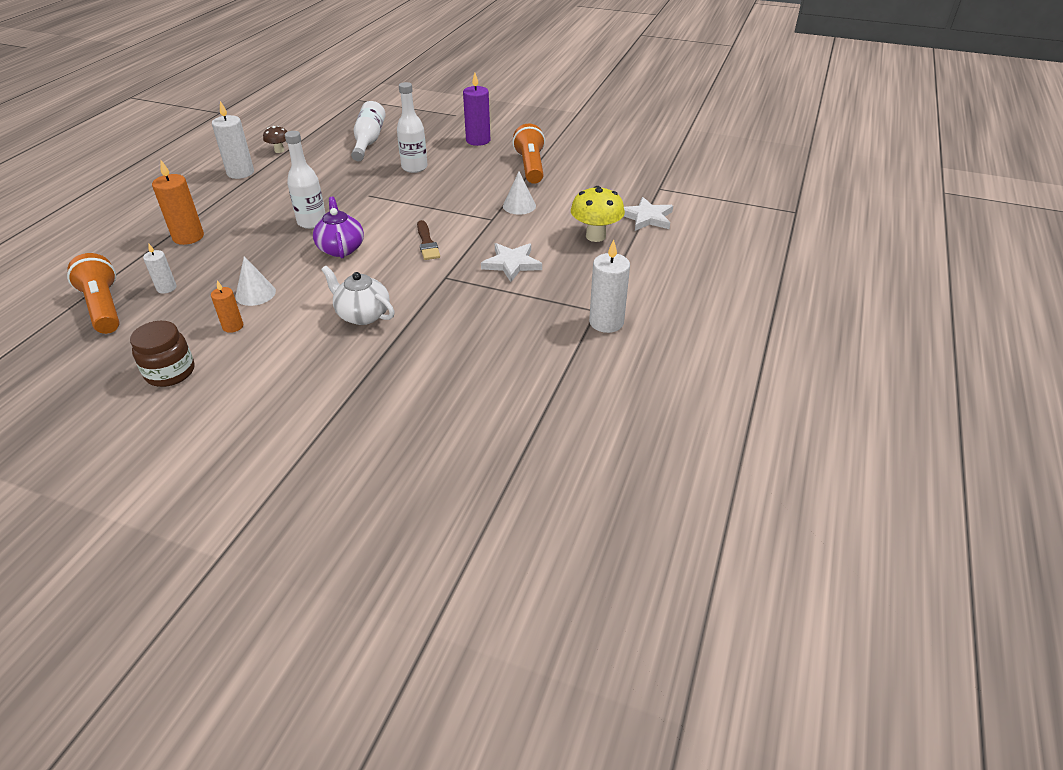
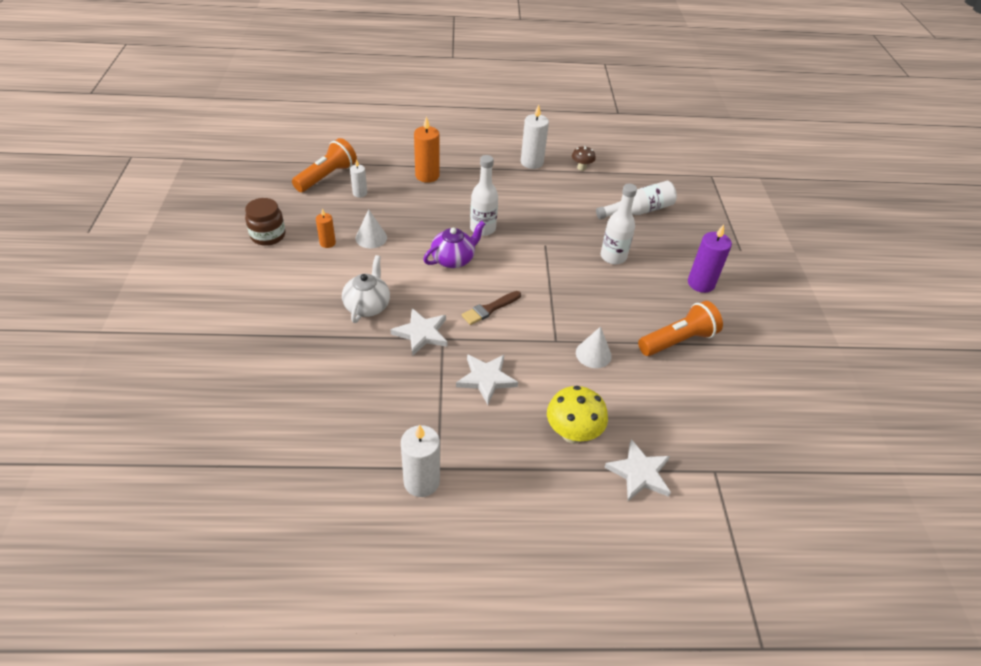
camera: 65 degrees right, 5 degrees up
(429, 288) = (421, 333): none -> white star

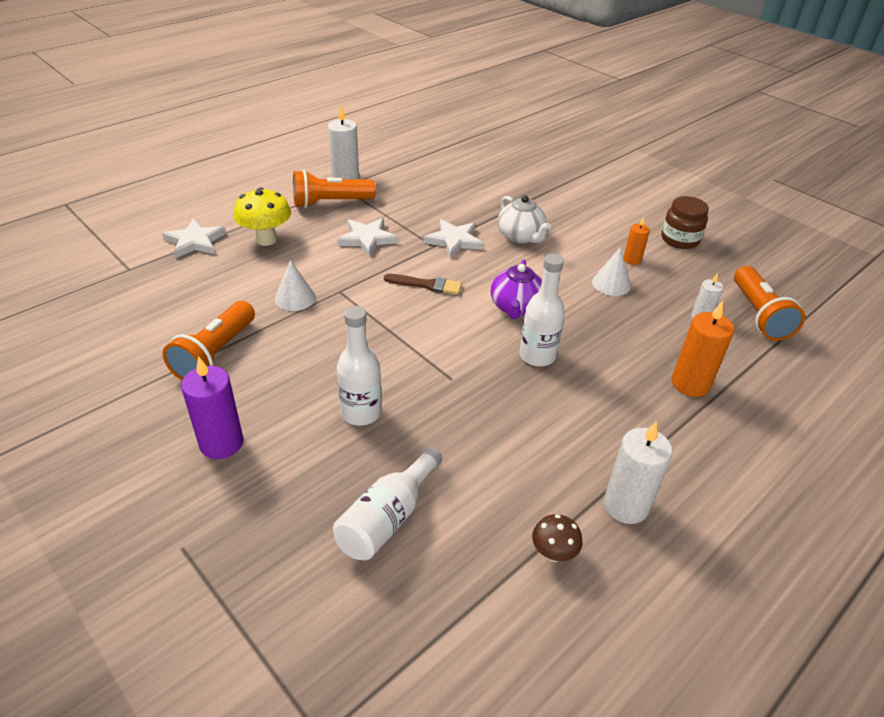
camera: 140 degrees right, 5 degrees down
(473, 449) = (330, 203): none -> orange flashlight
(490, 309) = (426, 285): brown brush -> brown brush turned 90 degrees clockwise

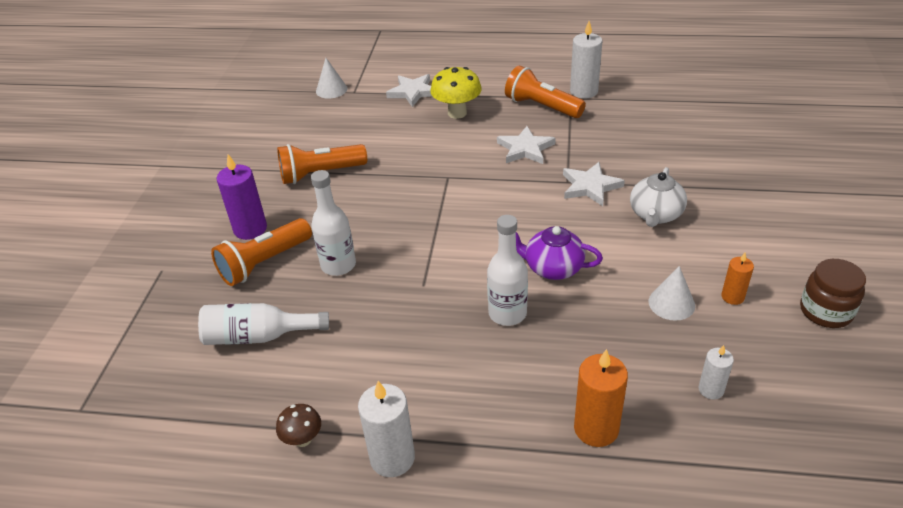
camera: 55 degrees right, 0 degrees up
(295, 298) = (414, 165): white cone -> white cone (331, 90)
(426, 285) = (513, 208): brown brush -> none
(516, 307) = (552, 268): purple teapot -> purple teapot turned 45 degrees clockwise
(758, 315) = (784, 432): orange flashlight -> orange flashlight (264, 263)

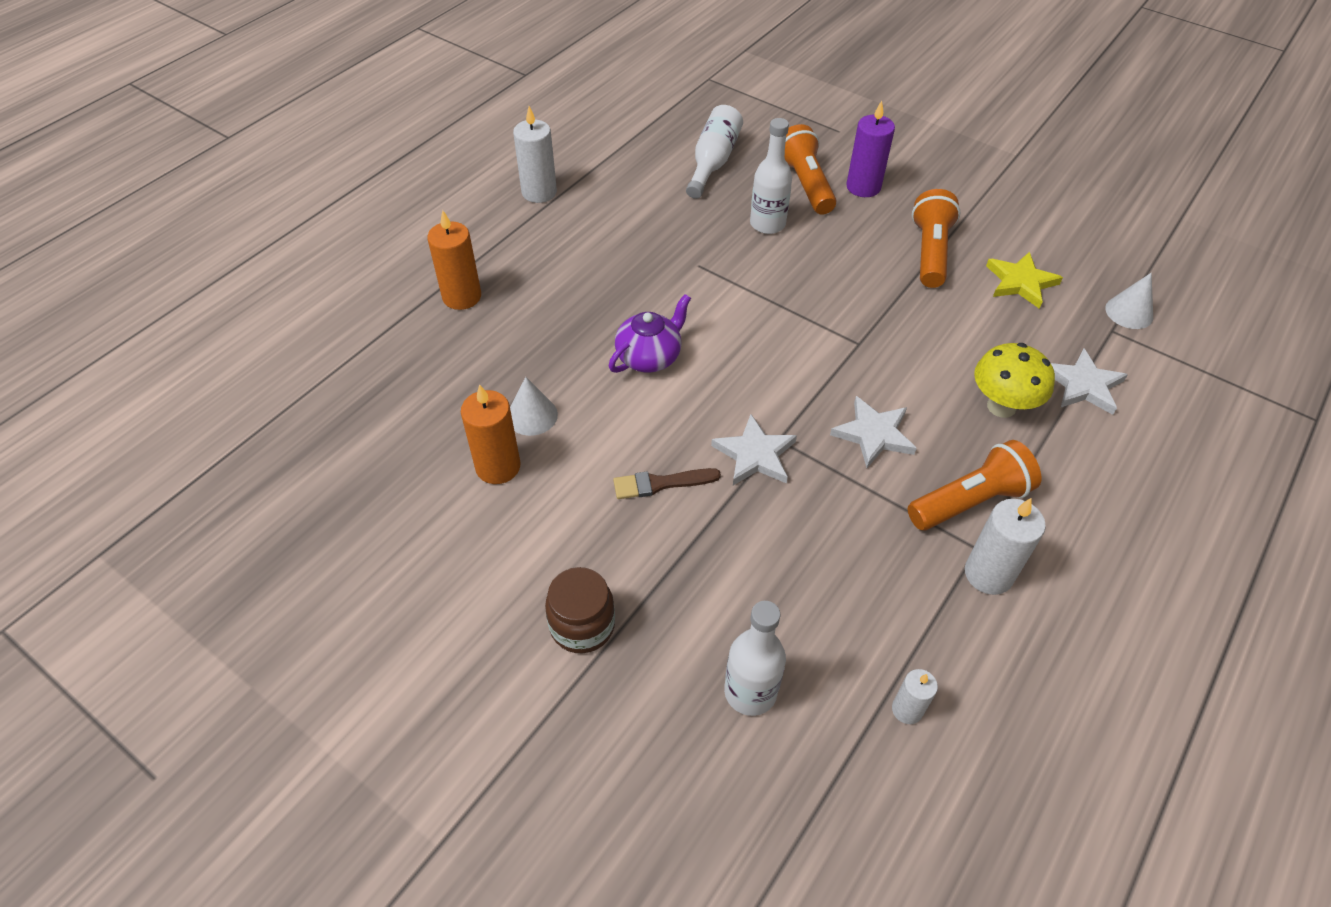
camera: 115 degrees right, 10 degrees up
(303, 439) = (593, 159): brown mushroom -> none
(329, 131) = (1020, 282): none -> yellow star
(507, 313) = (618, 301): white bottle -> white bottle (750, 692)
(655, 215) = (661, 483): white teapot -> brown brush
(711, 389) = (426, 381): white candle -> white candle (907, 709)
(732, 297) = (498, 466): orange candle -> orange candle, size x1.72
(826, 311) = (415, 527): brown jar -> brown jar (582, 625)

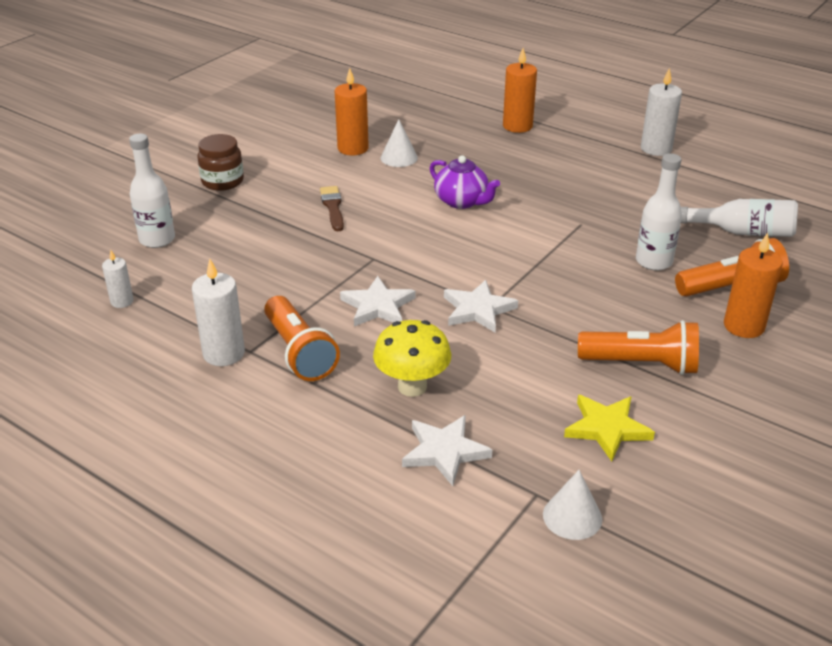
camera: 90 degrees right, 15 degrees down
(755, 455) = (358, 246): white star -> white star (478, 310)
(863, 187) = (744, 326): purple candle -> orange candle

